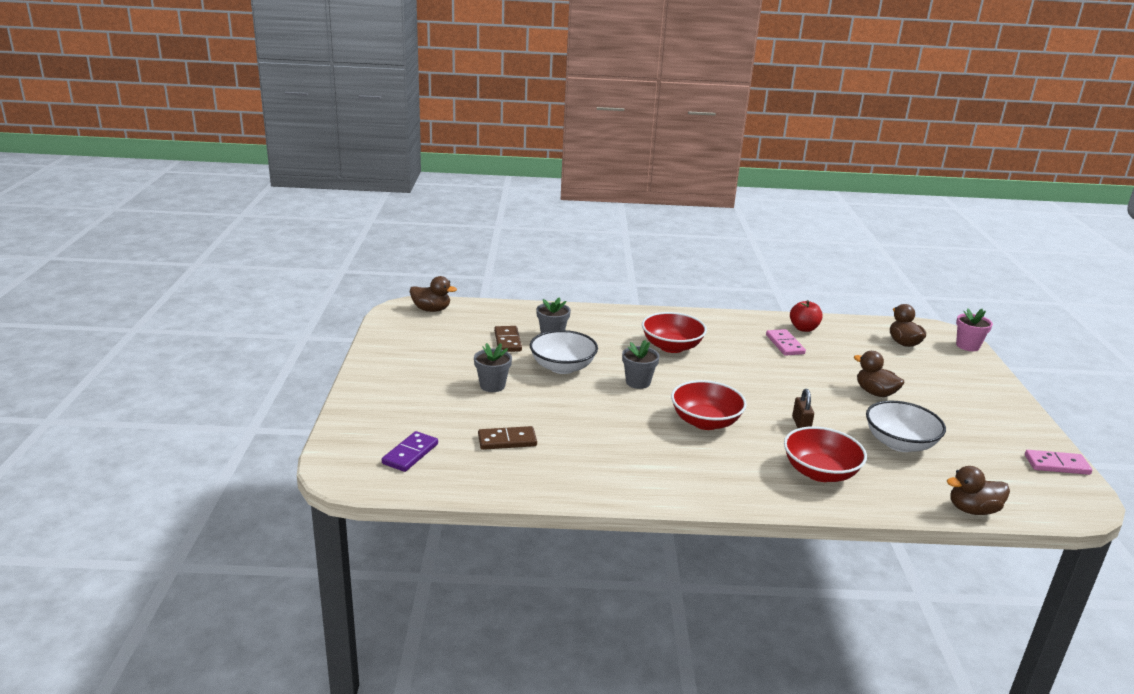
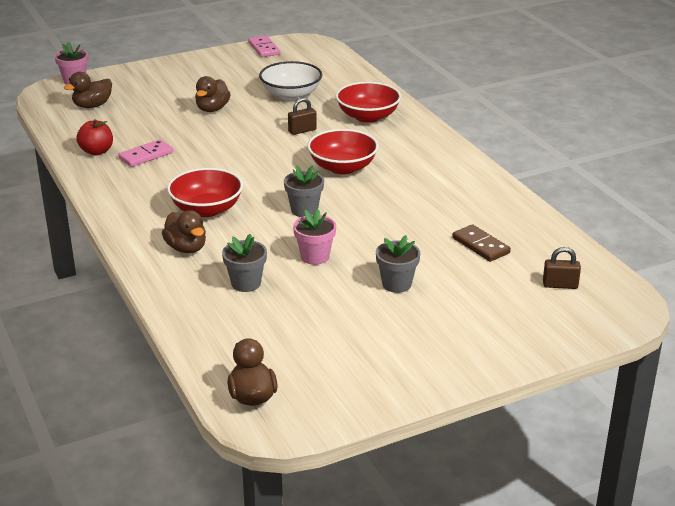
camera: 115 degrees left, 5 degrees up
(410, 454) = (560, 285): purple domino -> brown padlock
(508, 341) = (288, 307): brown domino -> none
(562, 367) = (315, 256): white bowl -> pink flower pot
(972, 510) = (356, 69): brown duck -> brown duck (186, 248)

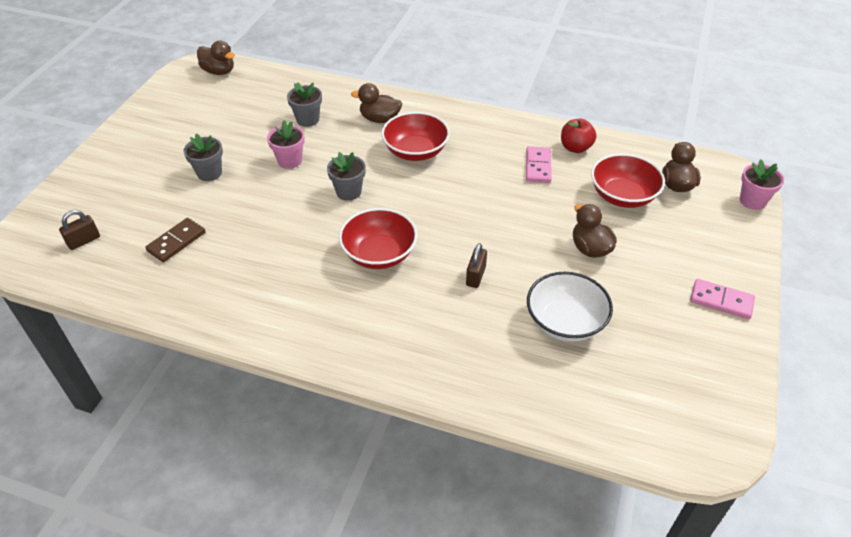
camera: 135 degrees right, 15 degrees up
(264, 48) = (729, 389): pink domino -> pink domino (721, 301)
(368, 116) = (449, 342): red bowl -> red bowl (622, 196)
(481, 245) = (176, 242): brown domino -> brown domino turned 60 degrees counterclockwise

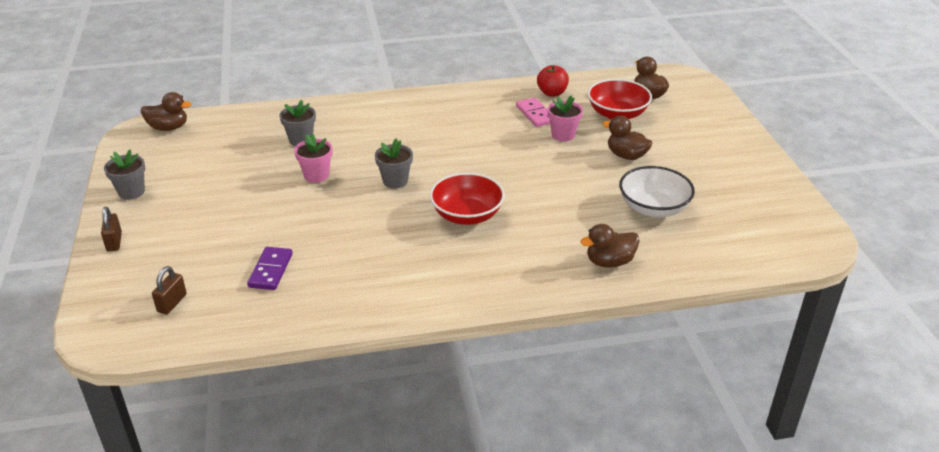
camera: 30 degrees left, 10 degrees down
(176, 242) = (271, 270): brown domino -> purple domino
(209, 173) = (246, 209): grey flower pot -> grey flower pot (131, 192)
(379, 119) = (368, 120): brown duck -> brown duck (609, 262)
(415, 151) = (424, 134): red bowl -> none
(475, 276) = (559, 203): brown padlock -> brown padlock (114, 242)
(721, 301) = (744, 157): pink domino -> none
(752, 201) = (708, 89): pink flower pot -> pink flower pot (563, 135)

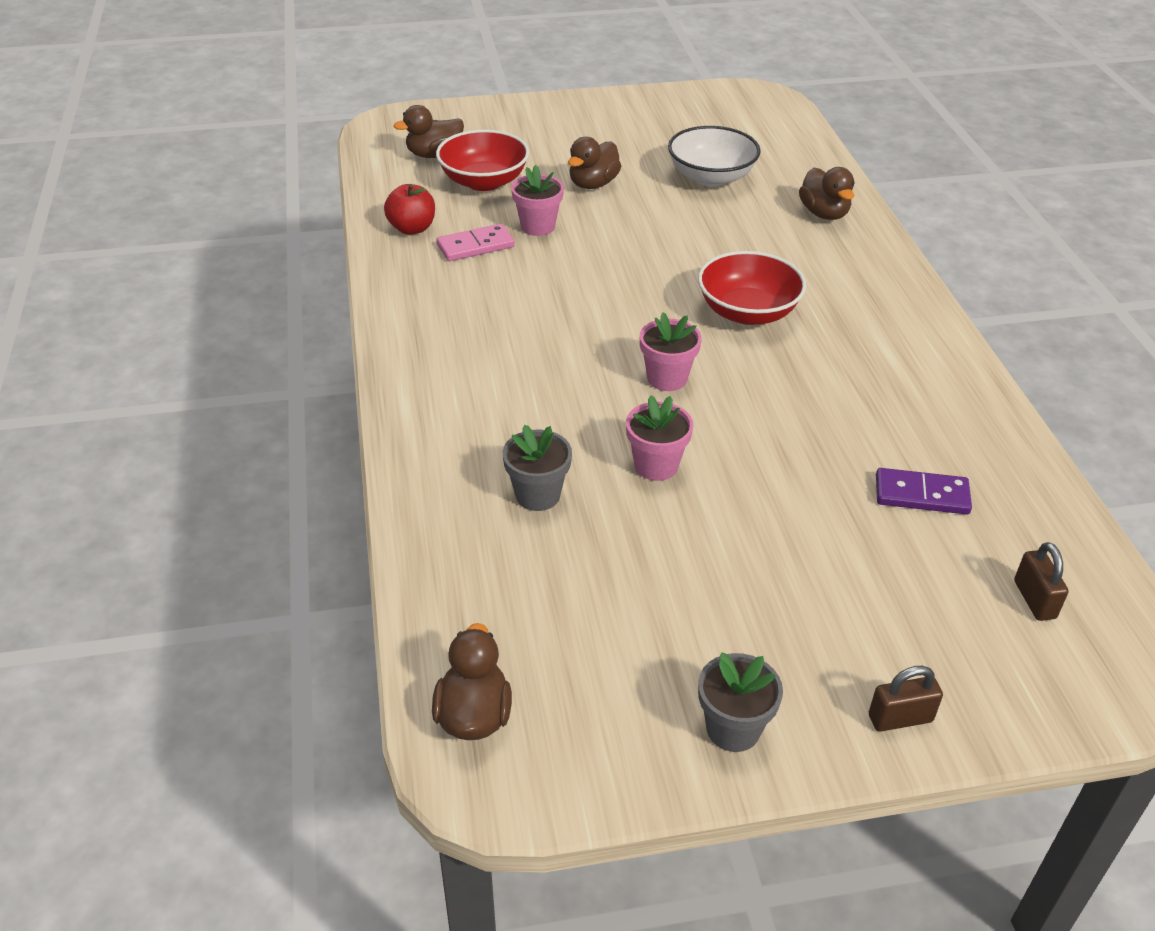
camera: 90 degrees left, 5 degrees up
(172, 303) = (1034, 600): brown padlock -> brown padlock turned 60 degrees clockwise
(395, 181) = (667, 378): grey flower pot -> pink flower pot

